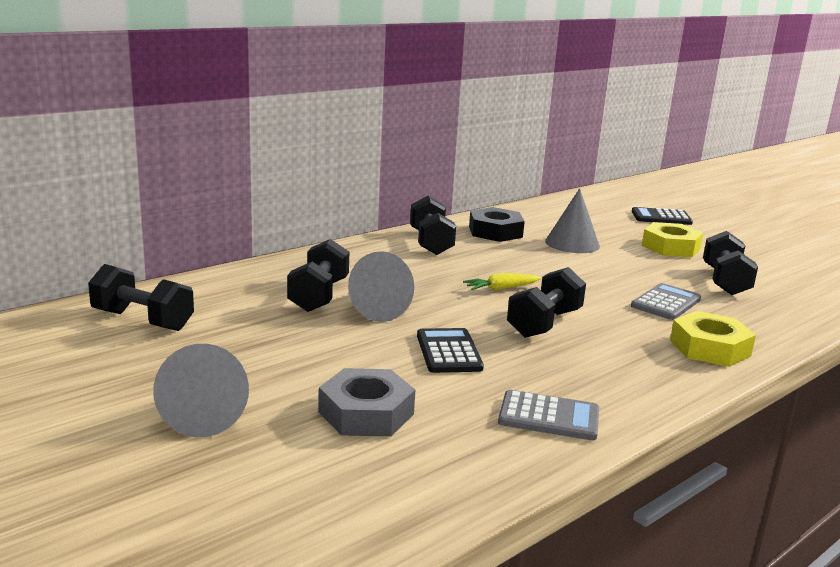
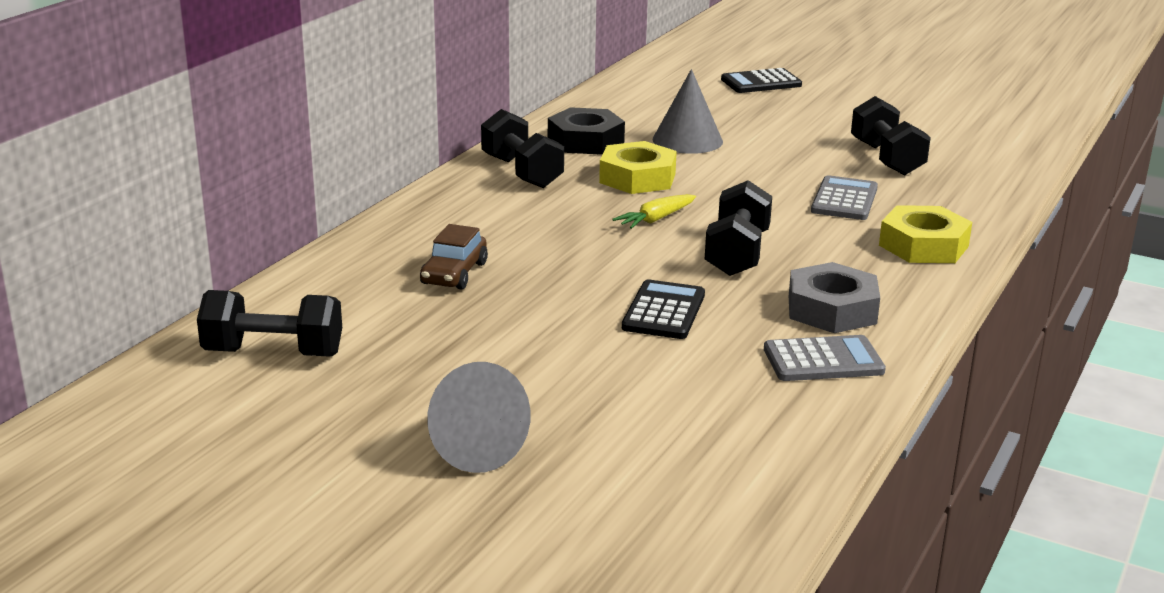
camera: 20 degrees left, 5 degrees up
(319, 295) = (454, 273): black dumbbell -> brown car
(366, 413) = (639, 402): grey nut -> grey nut (832, 310)
(375, 309) = (536, 277): grey cone -> none
(449, 352) = (664, 311): black calculator -> black calculator turned 45 degrees clockwise
(670, 247) = (800, 124): yellow nut -> yellow nut (637, 178)

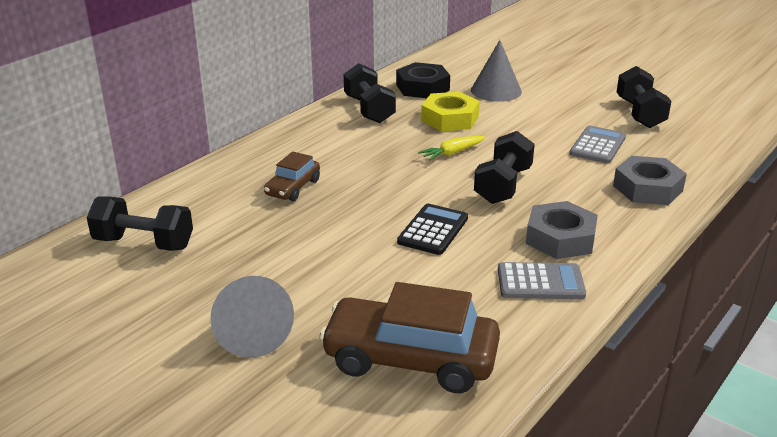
camera: 10 degrees right, 5 degrees up
(689, 458) = (410, 359): none -> brown car
(761, 82) = (564, 47): black calculator -> none
(923, 246) = (647, 188): yellow nut -> grey nut

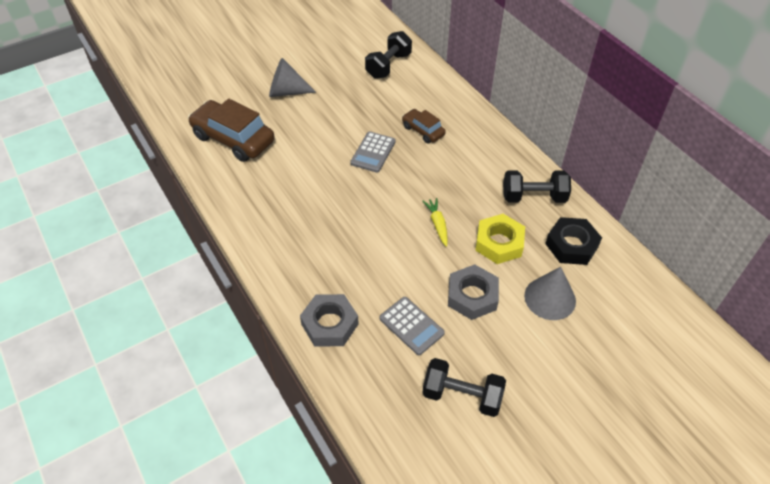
camera: 110 degrees right, 20 degrees up
(410, 359) = (233, 139): brown car -> brown car turned 90 degrees counterclockwise
(433, 230) = (339, 181): black calculator -> none
(503, 185) = (376, 236): black dumbbell -> none
(540, 282) = (259, 211): grey calculator -> grey calculator (373, 152)
(560, 238) = (296, 240): grey nut -> grey nut (472, 296)

